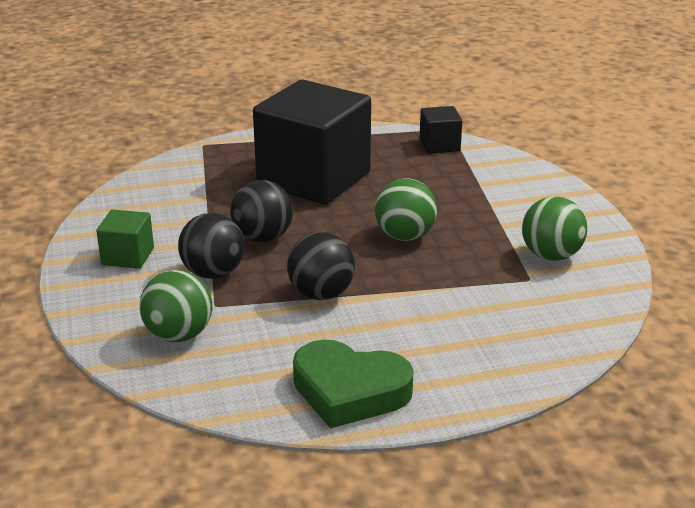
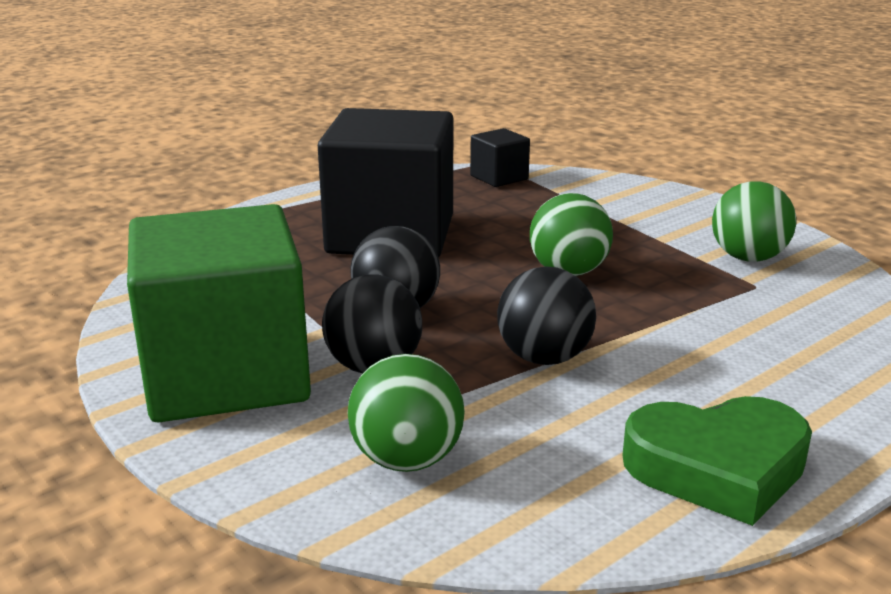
camera: 25 degrees left, 5 degrees down
(128, 256) = (226, 375): green cube -> green cube, size x2.30

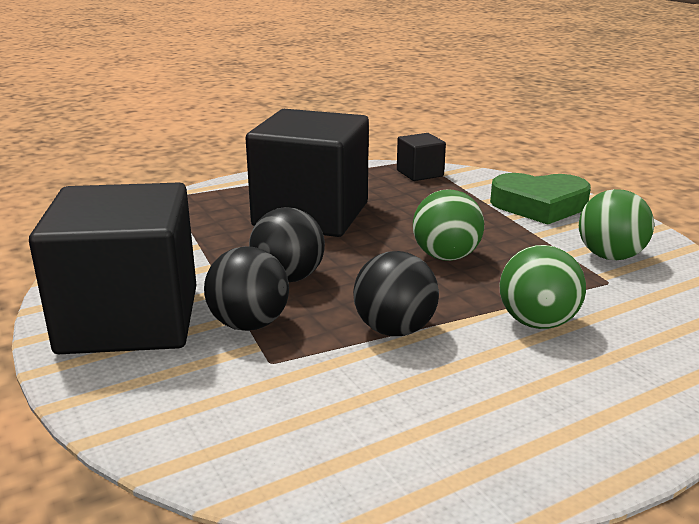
camera: 10 degrees right, 0 degrees up
(226, 375) = (129, 320): green cube -> black cube
(407, 460) = (241, 408): green ball -> green ball (537, 323)
(718, 468) = (510, 446): green heart -> green heart (539, 205)

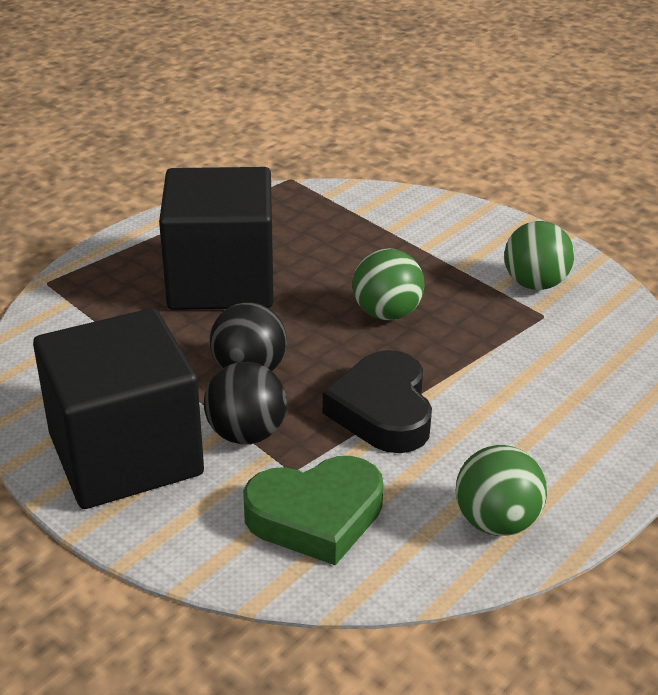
camera: 20 degrees left, 10 degrees up
(394, 330) = (383, 411): black ball -> black heart
(420, 173) = (303, 200): black cube -> none
(537, 323) = (501, 376): green ball -> green ball (496, 522)
(539, 205) = (445, 227): green heart -> green heart (316, 516)

